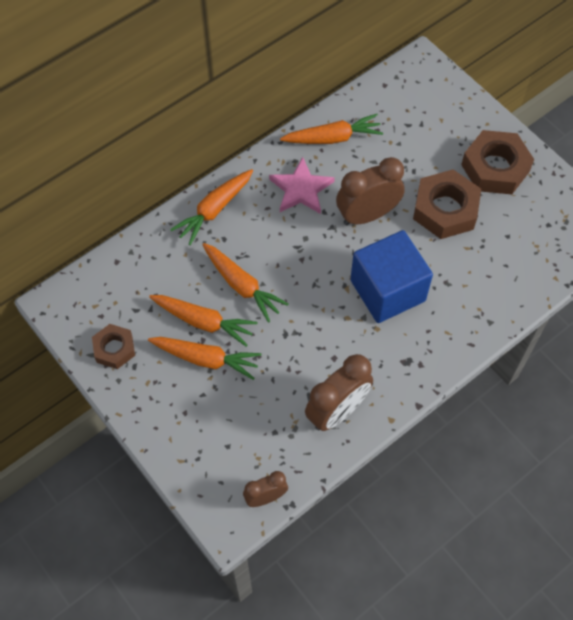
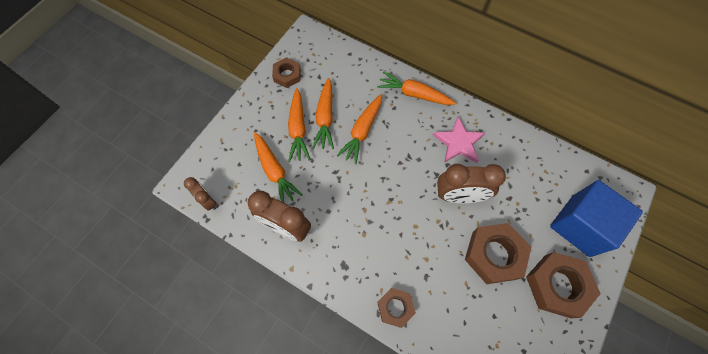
camera: 70 degrees right, 5 degrees up
(332, 138) = (515, 149): orange carrot -> orange carrot (274, 170)
(367, 215) = (459, 196): brown clock -> brown clock turned 135 degrees clockwise
(387, 290) = (399, 232): blue cube -> blue cube (580, 225)
(470, 325) = (395, 307): none -> brown nut

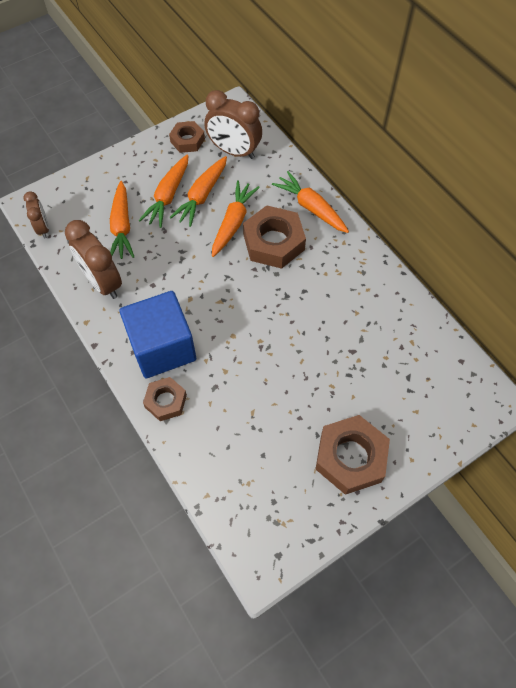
camera: 25 degrees right, 5 degrees down
(362, 131) = (233, 223): orange carrot -> orange carrot turned 150 degrees clockwise
(458, 142) = (330, 274): pink star -> none
(459, 196) = (297, 326): brown clock -> brown clock (234, 151)
(494, 255) = (299, 398): brown nut -> brown nut (273, 242)
(580, 225) = (416, 411): blue cube -> blue cube (162, 347)

